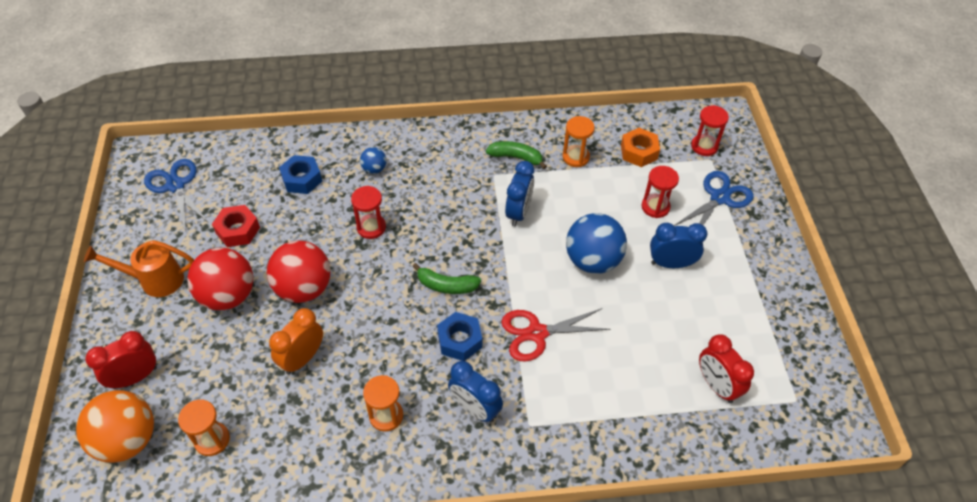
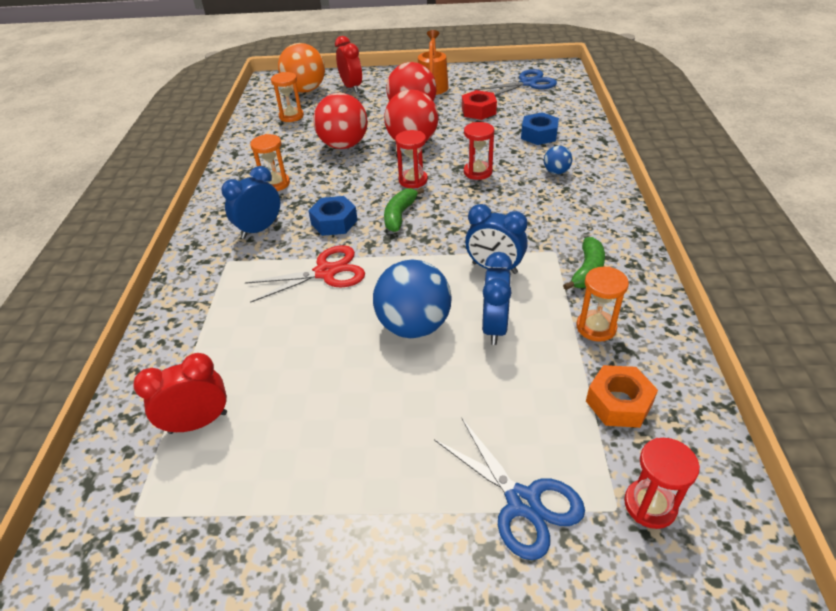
camera: 100 degrees right, 10 degrees down
(302, 358) = (344, 145): orange clock -> red ball
(537, 333) = (326, 272): red scissors -> red scissors turned 75 degrees clockwise
(655, 207) = (502, 406): red hourglass -> red hourglass (413, 180)
(671, 263) = (396, 407): blue clock -> blue clock (494, 327)

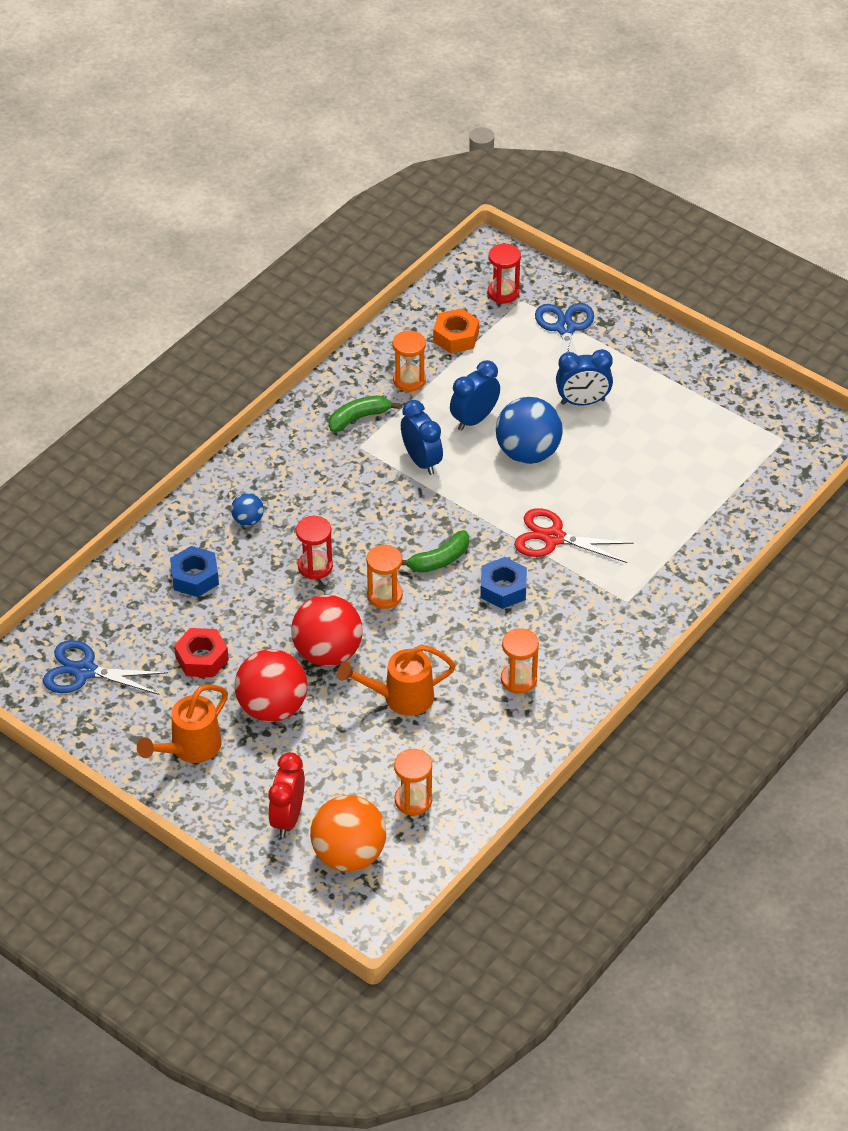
camera: 145 degrees left, 5 degrees up
(198, 423) = (721, 471): red clock -> none
(260, 229) = (575, 622): blue clock -> blue clock (582, 402)
(344, 145) = (401, 697): red ball -> orange watering can
(413, 180) = (385, 595): red hourglass -> orange hourglass

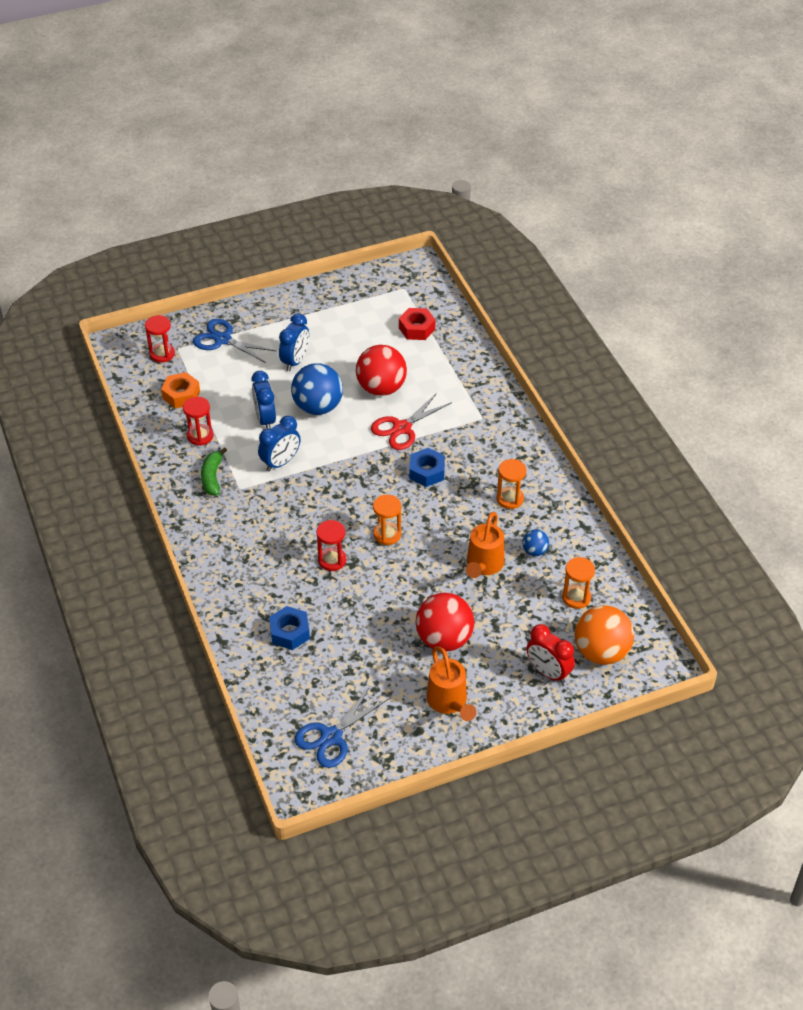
camera: 60 degrees left, 0 degrees up
(202, 658) = (370, 660): red nut -> red nut (417, 328)
(248, 520) = (259, 579): blue ball -> blue ball (534, 551)
(327, 653) = (416, 587): red ball -> red ball (381, 388)
(409, 380) = (200, 436): orange hourglass -> red hourglass
(421, 461) = (280, 462): blue clock -> blue clock turned 135 degrees clockwise
(439, 560) = (377, 492): green banana -> none

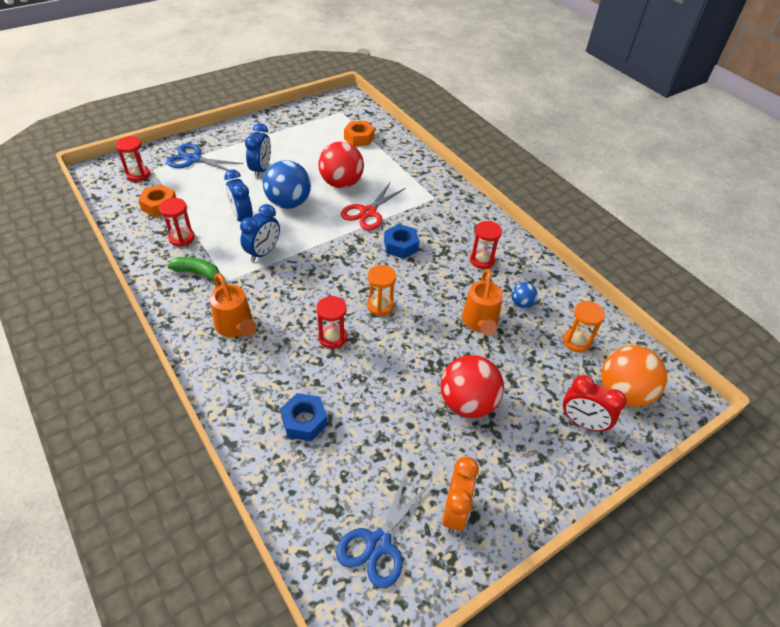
camera: 15 degrees left, 0 degrees up
(212, 477) = (198, 273): green banana -> green banana turned 120 degrees clockwise
(403, 724) = (455, 511): none -> orange clock
(417, 328) = (359, 138): red nut -> orange nut
(449, 702) = (495, 474): orange watering can -> orange watering can (236, 327)
(510, 499) = (482, 260): orange hourglass -> red hourglass

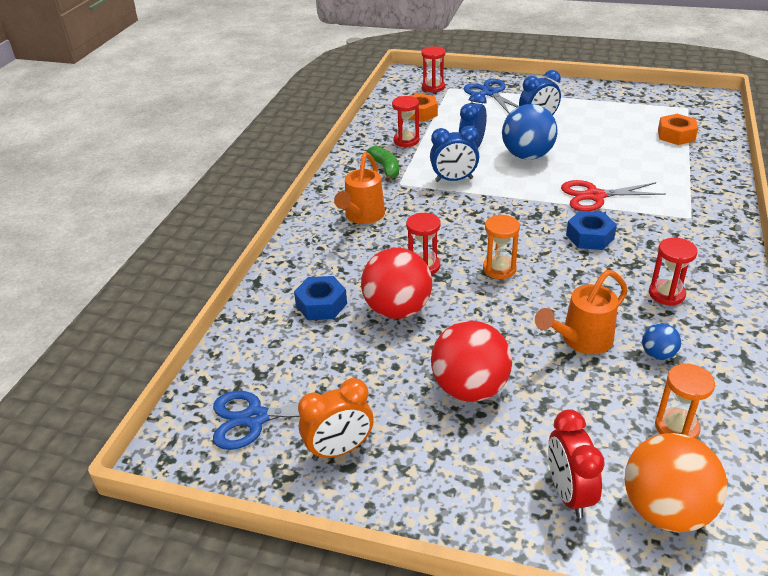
camera: 55 degrees right, 10 degrees down
(341, 183) = (601, 163): red ball -> red ball (397, 310)

